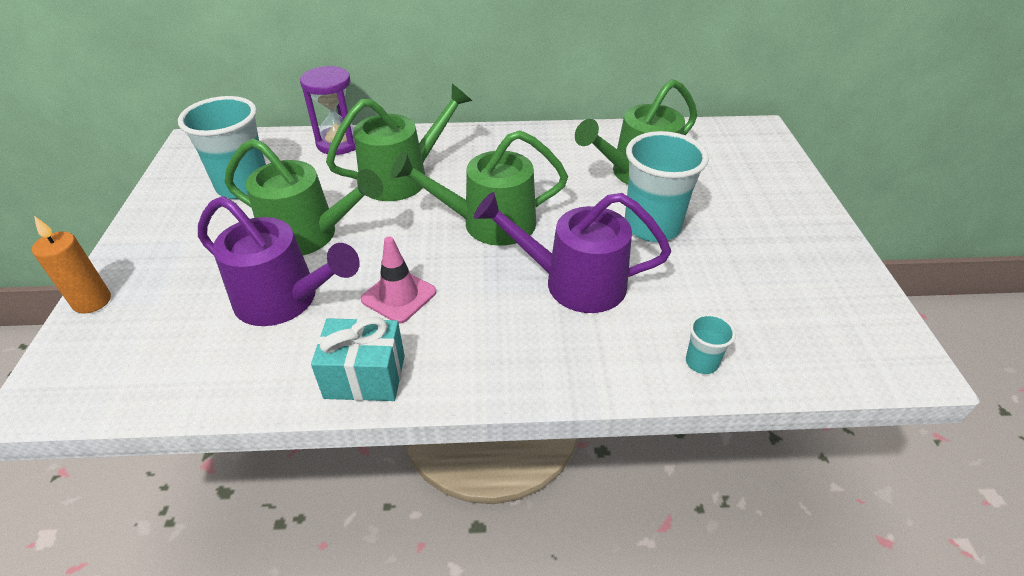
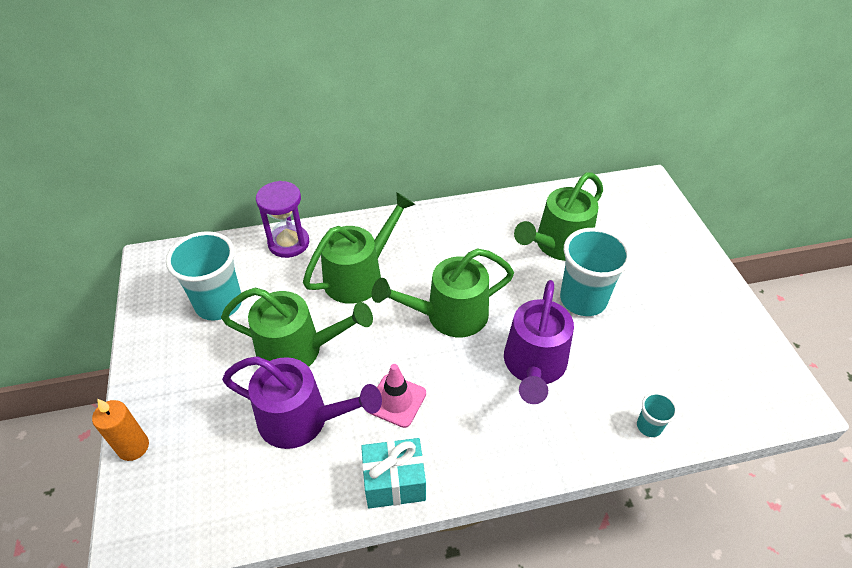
camera: 10 degrees left, 5 degrees up
(573, 283) = (534, 366): purple watering can -> purple watering can turned 75 degrees counterclockwise

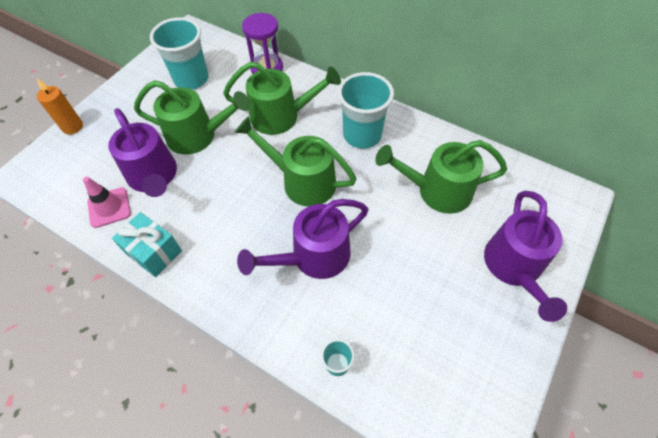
camera: 45 degrees right, 10 degrees up
(298, 349) = (198, 136): green watering can -> green watering can turned 45 degrees counterclockwise
(396, 400) = (210, 207): pink traffic cone -> pink traffic cone (109, 207)
(583, 300) = (405, 242): turquoise cup -> turquoise cup (362, 135)
(669, 260) = (514, 267): none -> purple watering can

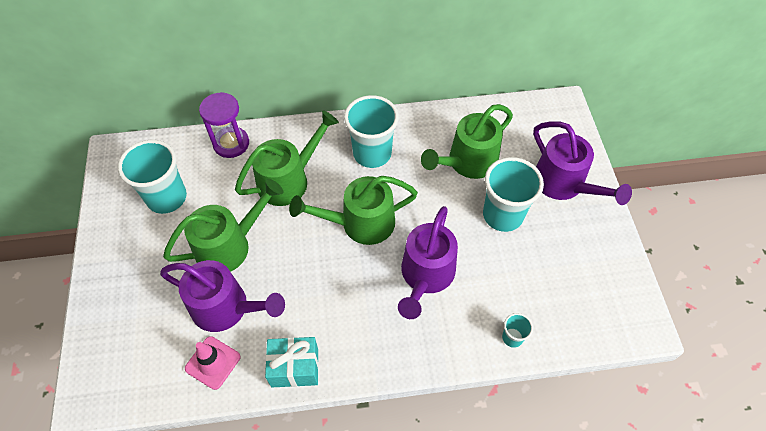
camera: 40 degrees left, 0 degrees up
(72, 127) = (90, 320): orange candle -> none
(428, 254) = (502, 215): none -> turquoise cup

